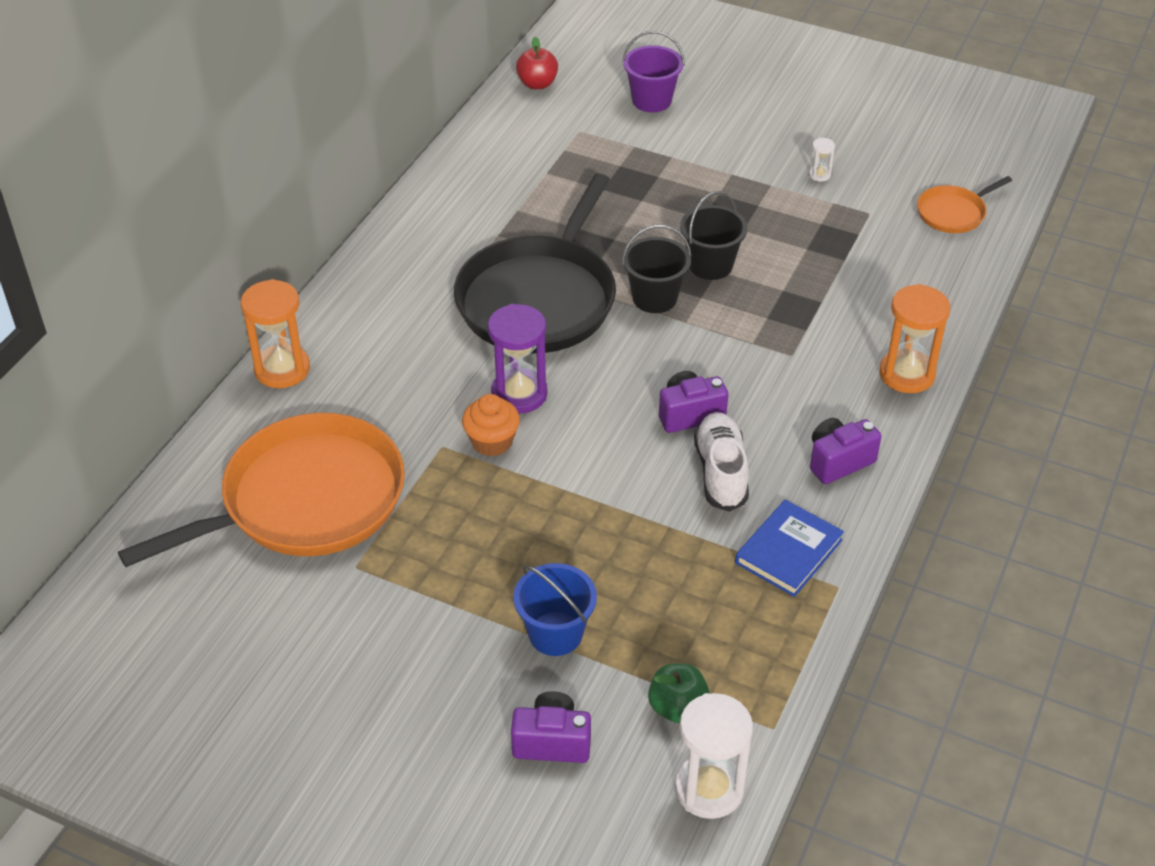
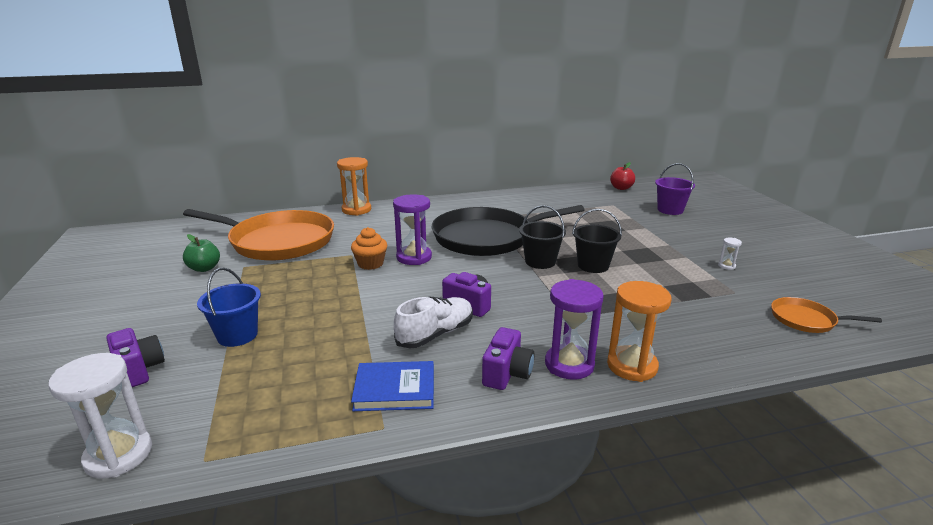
camera: 50 degrees right, 20 degrees down
(677, 707) = (199, 406): green apple -> green apple (204, 268)
(838, 461) = (507, 374): purple camera -> purple camera turned 90 degrees clockwise
(865, 412) = (569, 364): none -> purple hourglass

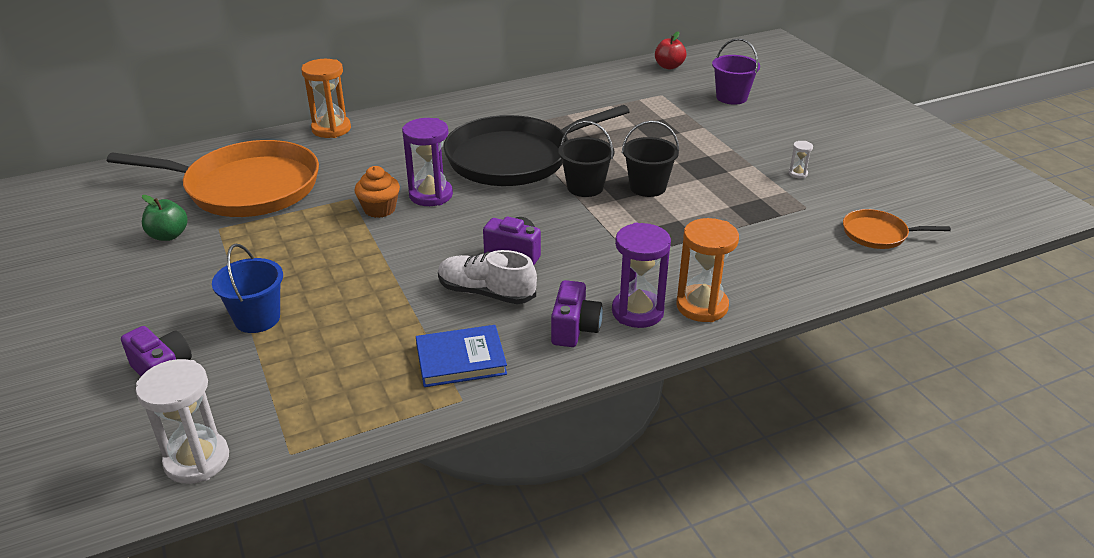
camera: 10 degrees left, 10 degrees up
(435, 334) = (486, 293): white shoe -> white shoe turned 105 degrees counterclockwise

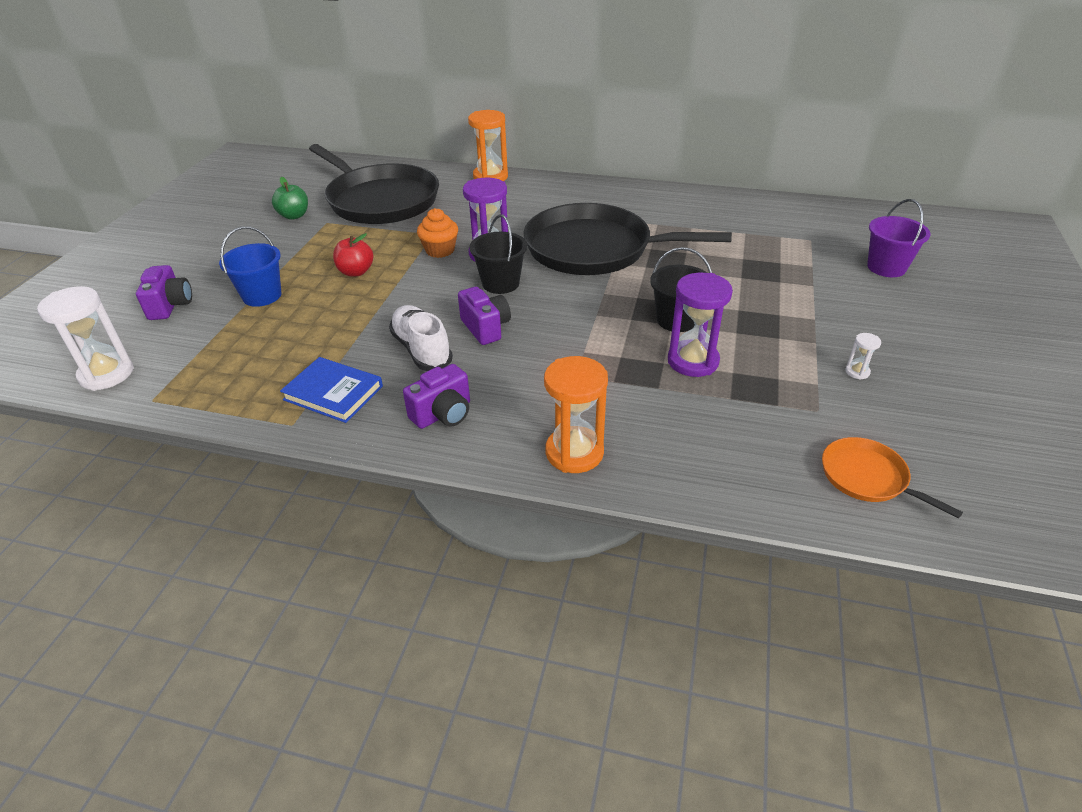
camera: 40 degrees right, 5 degrees up
(246, 187) = (380, 200): orange pan -> black pan
(585, 187) = (619, 297): black bucket -> black bucket (500, 283)
(637, 312) = (512, 427): purple hourglass -> purple hourglass (693, 361)
(669, 66) = (856, 215): red apple -> red apple (356, 272)

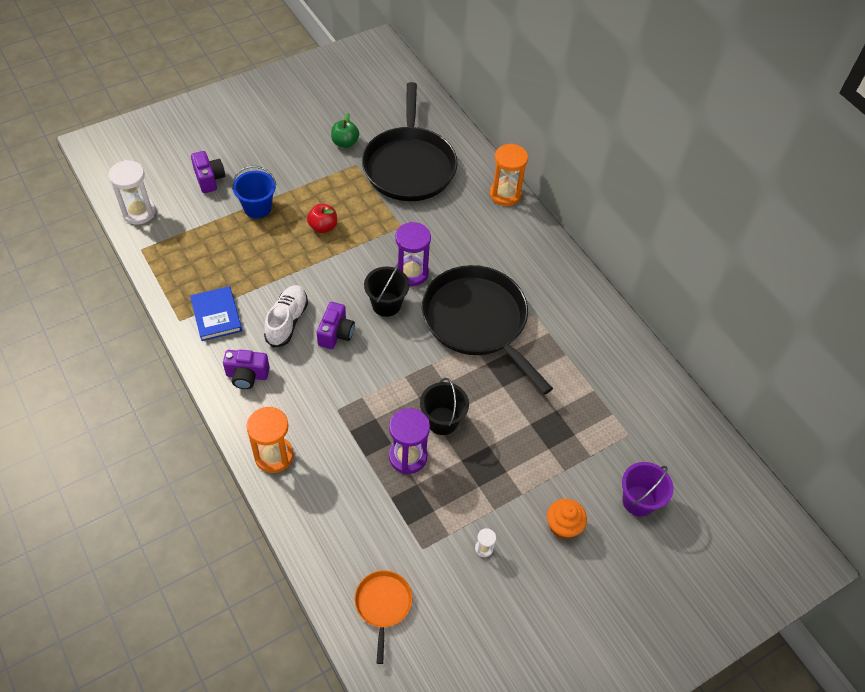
camera: 40 degrees right, 15 degrees up
(170, 306) = (209, 179): purple camera -> purple camera turned 60 degrees counterclockwise
(440, 250) = (388, 245): orange cupcake -> orange cupcake (563, 526)

